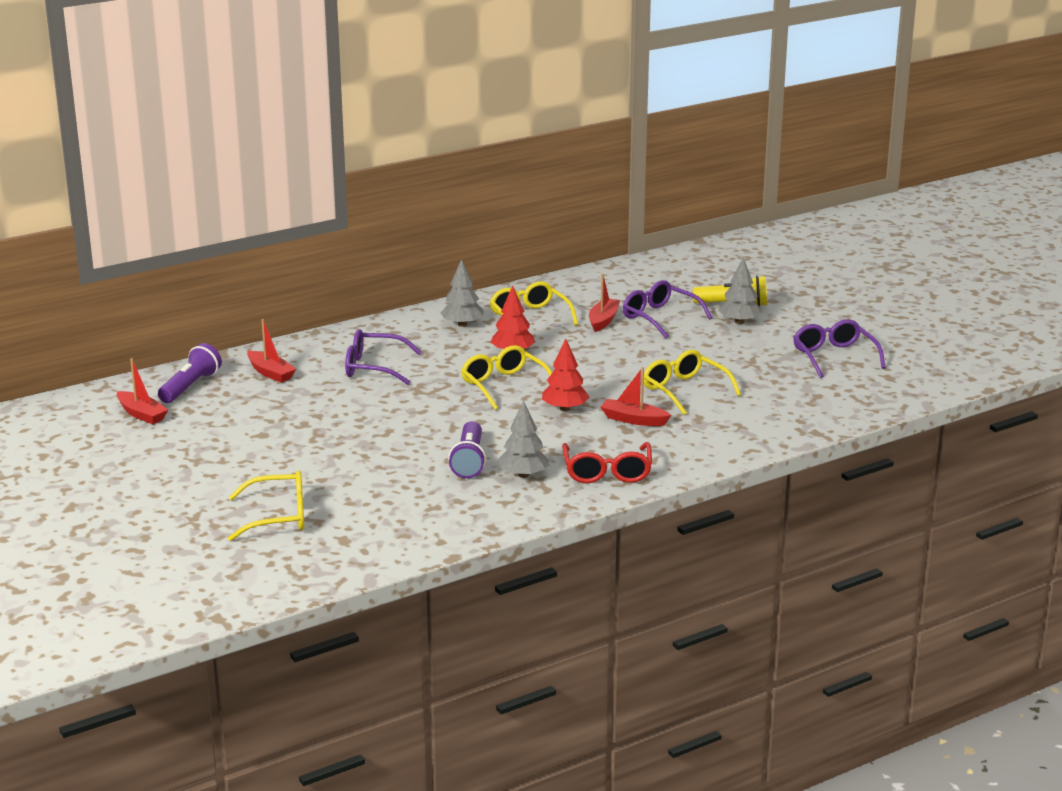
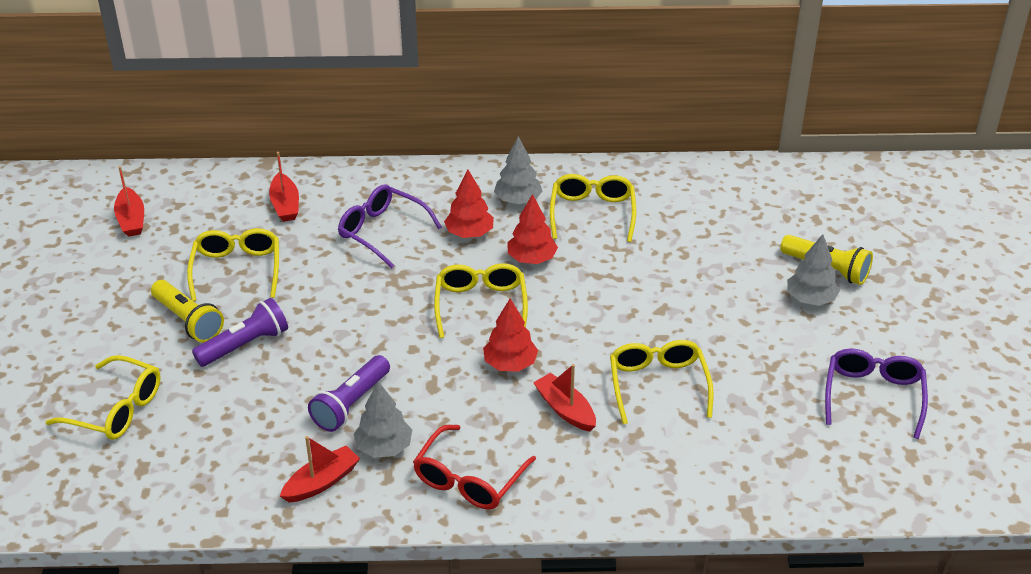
camera: 30 degrees right, 15 degrees up
(190, 386) = (202, 197): purple flashlight -> purple flashlight (245, 345)
(274, 455) = (188, 320): none -> yellow flashlight
(277, 418) = (237, 269): none -> yellow glasses
(446, 351) = (469, 233): none -> red tree
(603, 320) = (664, 244): red boat -> red boat (322, 482)
(659, 317) = (728, 260): purple glasses -> none

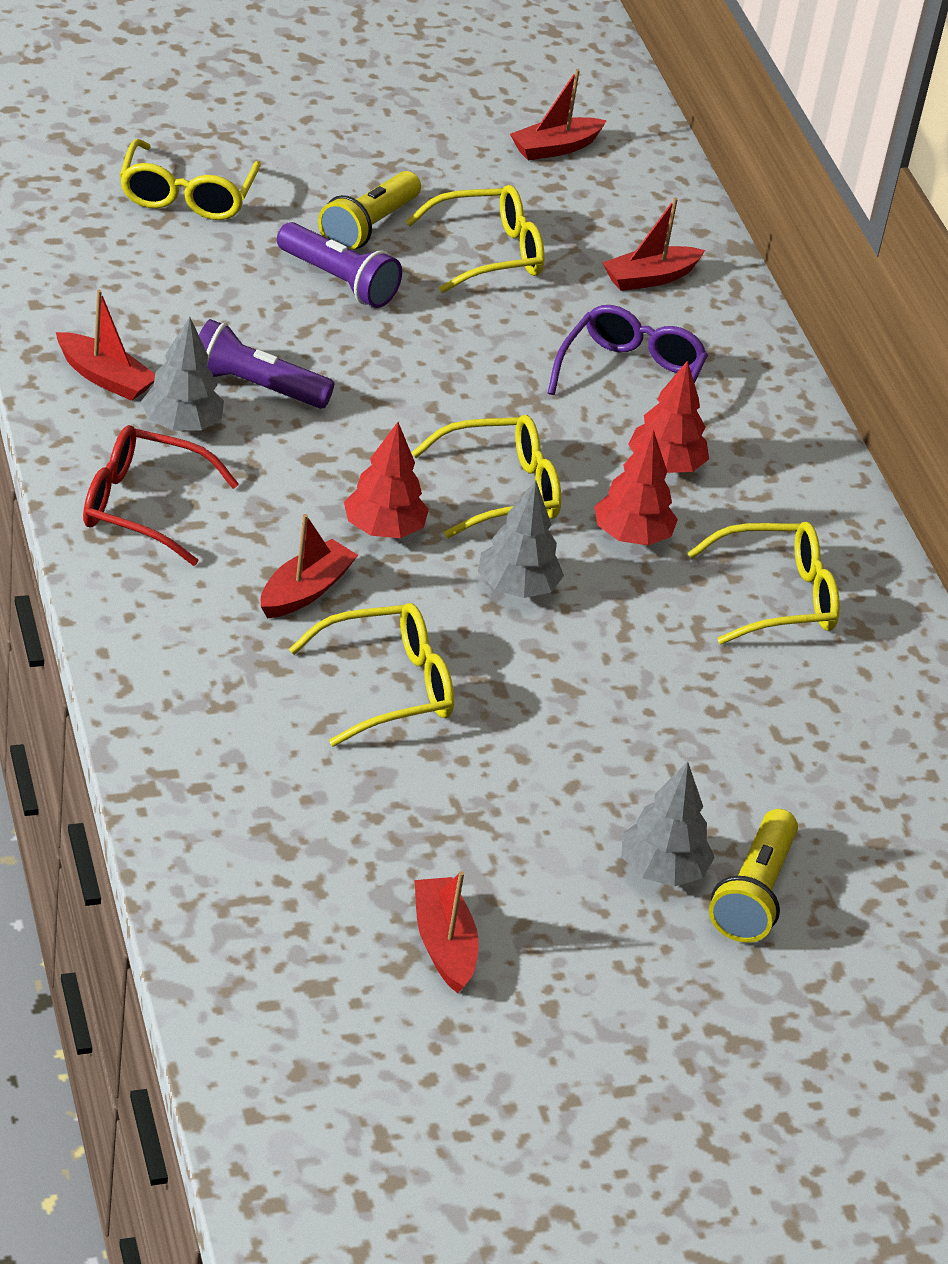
camera: 70 degrees right, 0 degrees up
(518, 200) = (773, 512): grey tree -> grey tree (517, 588)
(873, 396) = (443, 944): purple glasses -> red boat

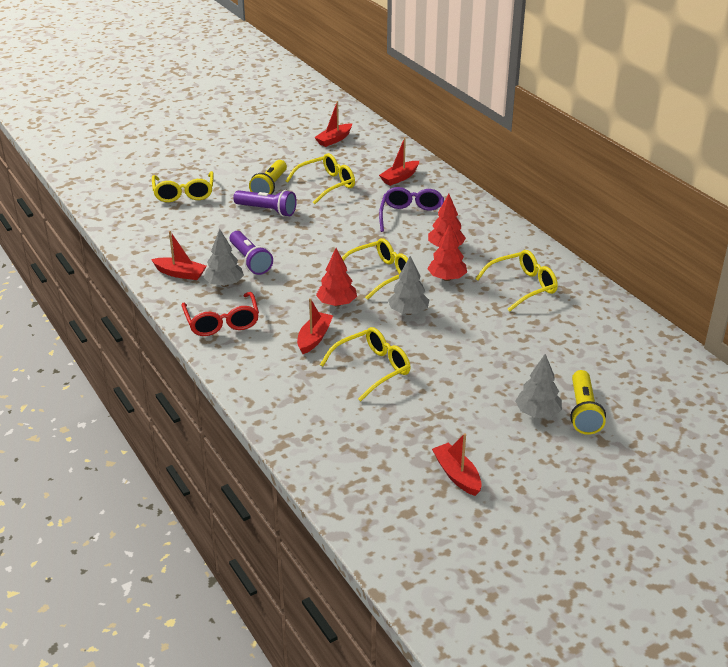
camera: 10 degrees left, 5 degrees down
(142, 507) = (222, 322): red glasses -> red glasses turned 105 degrees counterclockwise
(254, 387) = (250, 261): purple flashlight -> purple flashlight turned 120 degrees counterclockwise

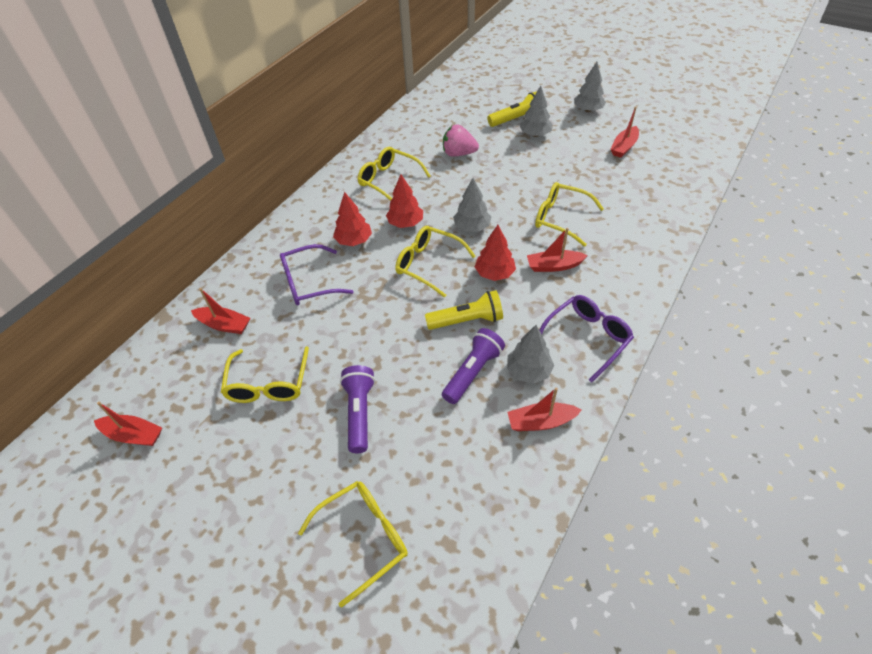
camera: 115 degrees left, 15 degrees up
(180, 274) = (541, 422): red boat -> red boat turned 90 degrees counterclockwise
(222, 322) = (587, 338): red glasses -> purple glasses
(270, 187) = (299, 441): yellow flashlight -> yellow flashlight (467, 320)
(326, 184) = (268, 384): yellow glasses -> yellow glasses turned 120 degrees counterclockwise
(539, 343) = (458, 153): none -> pink strawberry
(565, 485) = (588, 110): none -> grey tree

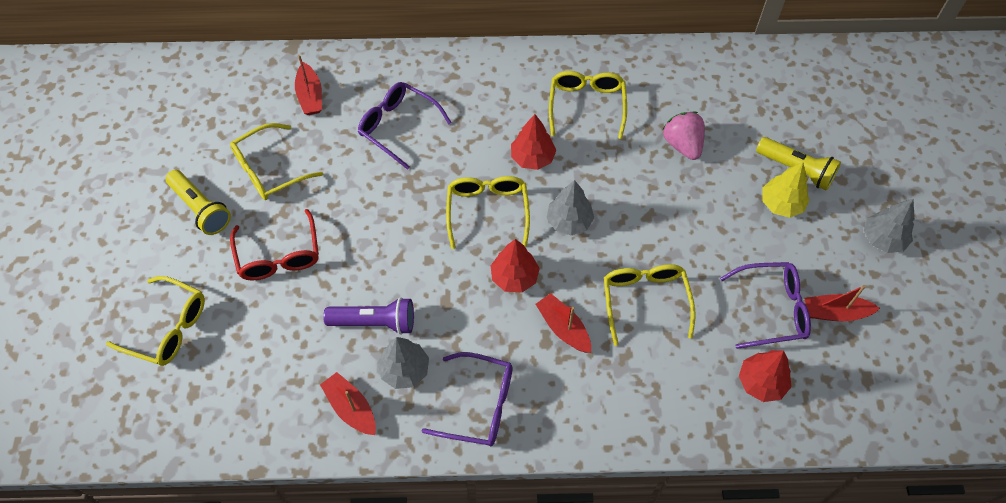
camera: 55 degrees right, 10 degrees up
(133, 435) = (172, 113): red boat -> none
(354, 241) = (476, 129): red tree -> red tree (761, 382)
(359, 413) = (279, 256): purple flashlight -> red glasses
(467, 320) = (435, 284): yellow flashlight -> yellow flashlight (201, 208)
(535, 135) = (781, 204): grey tree -> yellow tree
(604, 169) = (772, 309): none -> purple glasses

